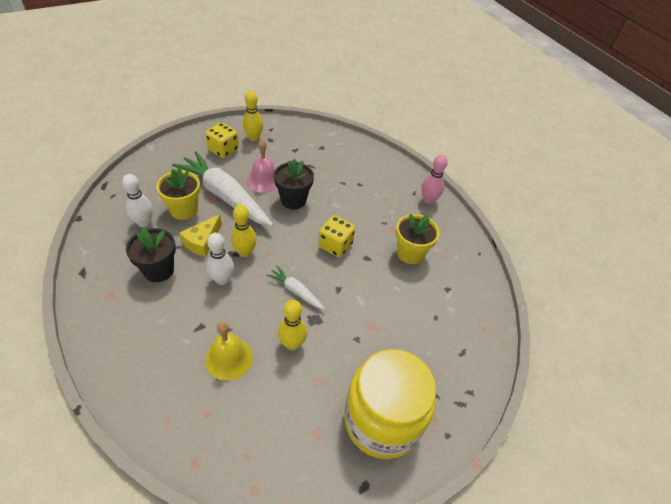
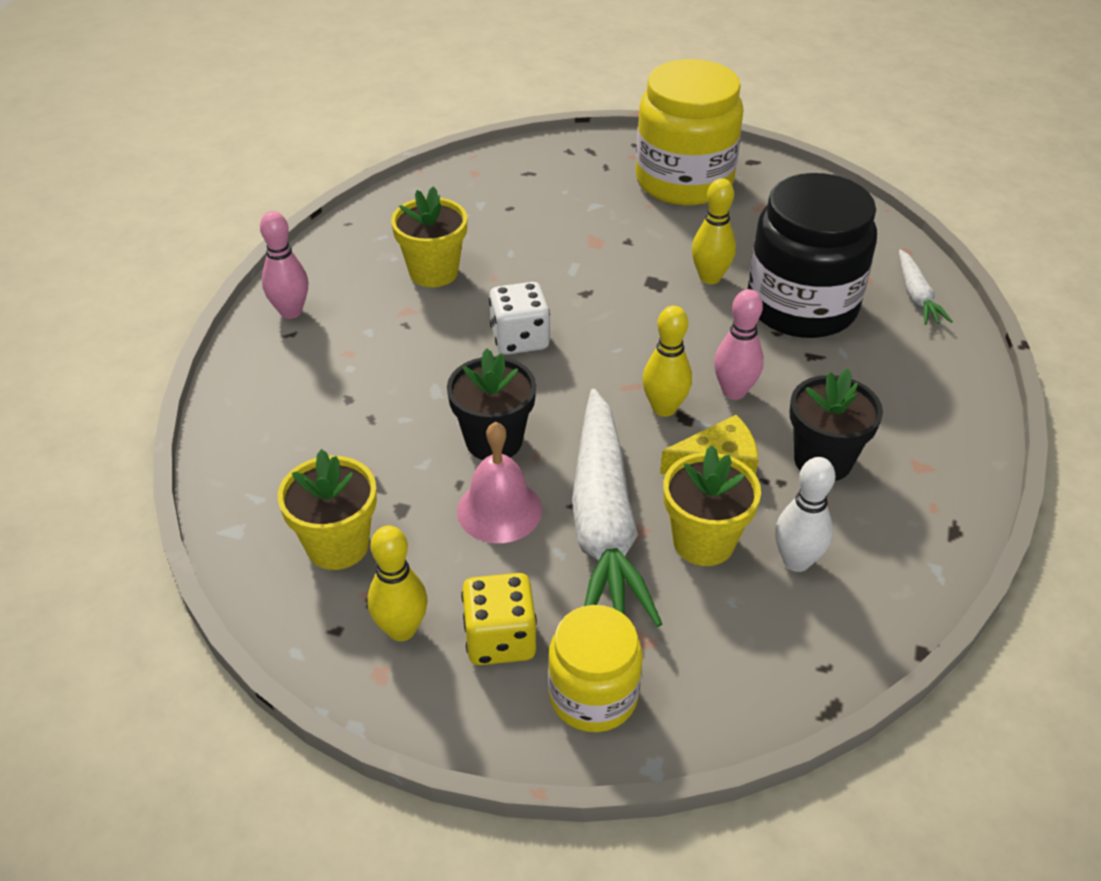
camera: 130 degrees left, 5 degrees down
(182, 152) = (593, 695): none -> yellow jar
(222, 280) = (734, 391): white bowling pin -> pink bowling pin
(229, 358) = (801, 306): yellow bell -> black jar
(296, 291) = (644, 321): white carrot -> white carrot (916, 296)
(298, 145) = (337, 545): none -> yellow flower pot
(335, 245) = (519, 339): yellow dice -> white dice

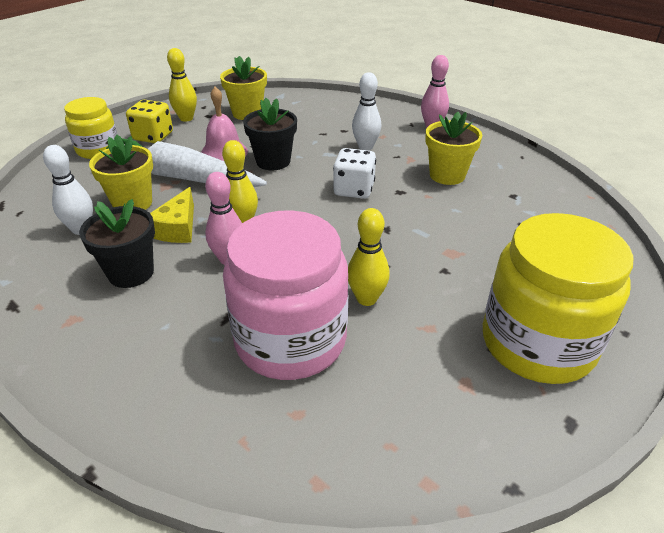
camera: 115 degrees right, 5 degrees down
(394, 360) = (365, 147): none -> white bowling pin
(801, 306) = (290, 340): black jar -> pink jar
(916, 296) = (242, 441): white carrot -> none

